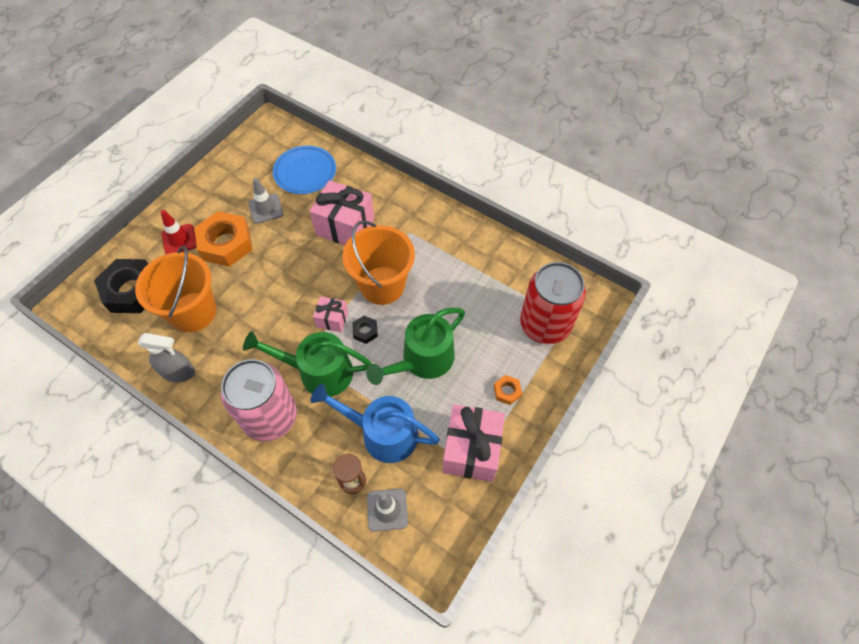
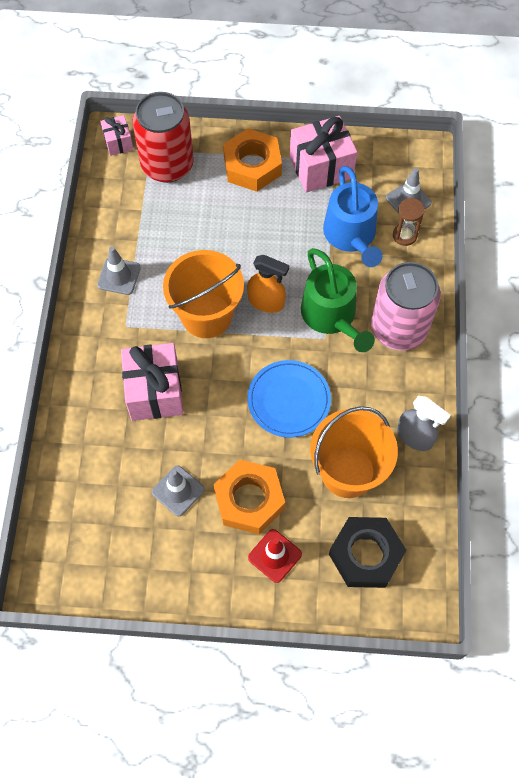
camera: 120 degrees left, 5 degrees up
(178, 372) = (415, 437): grey spray bottle -> grey spray bottle turned 150 degrees clockwise
(305, 172) = (100, 483): blue plate -> blue plate (289, 400)
(332, 319) = (272, 337): pink gift -> pink gift (118, 142)
(365, 331) = (266, 302): black nut -> orange spray bottle
(422, 360) = (264, 240): green watering can -> none
(455, 245) = (119, 276): none -> grey traffic cone
(507, 391) = (252, 165): orange nut -> orange nut, size x2.22

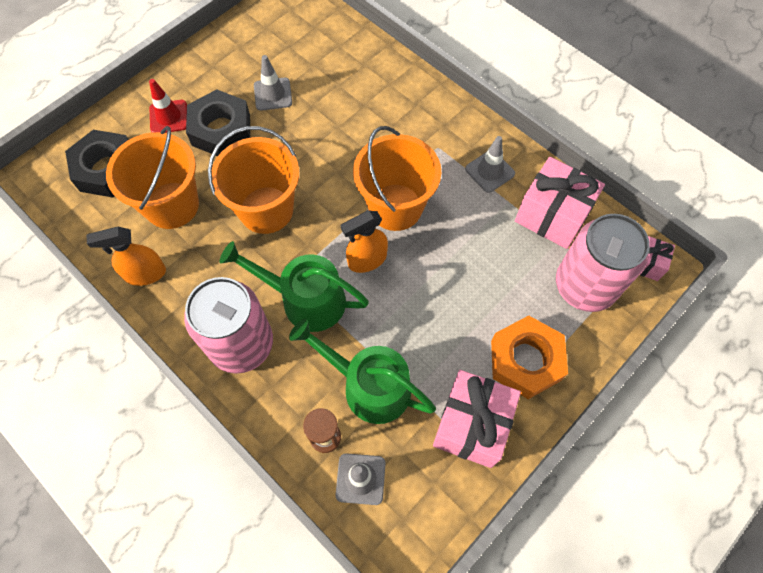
camera: 130 degrees right, 0 degrees up
(154, 391) = (362, 129): pink gift -> pink gift (552, 216)
(167, 165) = (584, 286): red can -> pink can
(249, 500) = (221, 130): orange nut -> black nut
(289, 400) = (266, 210): blue plate -> orange bucket
(351, 236) = (369, 386): blue watering can -> green watering can
(415, 437) = (145, 274): grey spray bottle -> orange spray bottle

